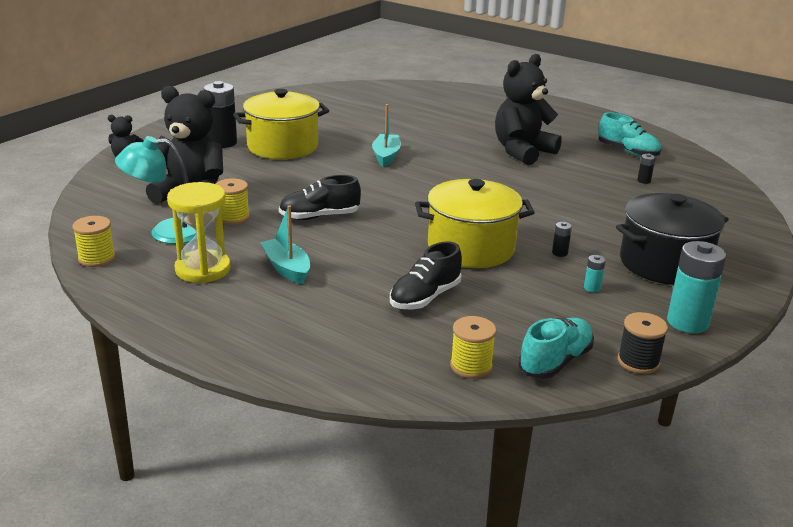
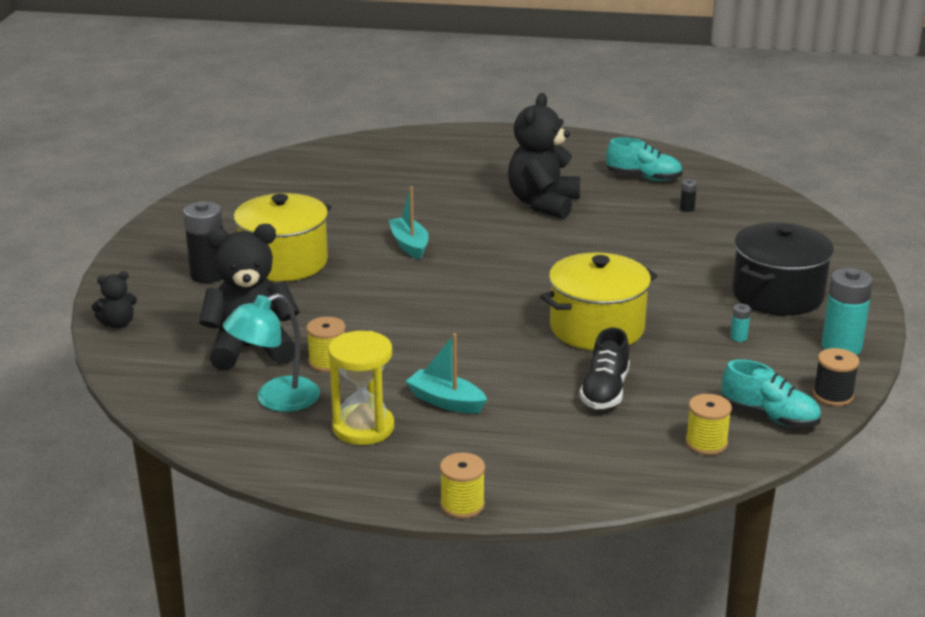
camera: 25 degrees left, 0 degrees up
(97, 258) = (237, 450): yellow spool -> yellow spool (462, 505)
(319, 216) = (416, 335): black shoe -> none
(555, 361) = (769, 417): turquoise shoe -> turquoise shoe turned 105 degrees clockwise
(559, 253) = (680, 310): black battery -> none

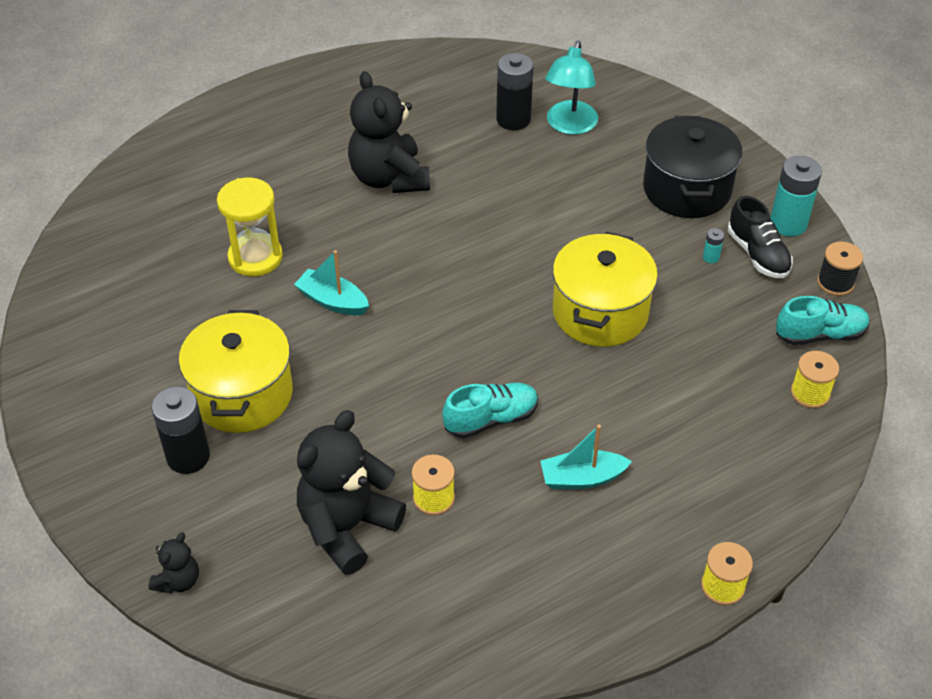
camera: 40 degrees left, 20 degrees up
(275, 399) = (443, 574): turquoise lamp -> turquoise lamp (569, 126)
(363, 428) = (553, 556): yellow hourglass -> yellow hourglass (255, 257)
(605, 391) = (684, 383): black shoe -> black shoe (757, 254)
(643, 177) = (436, 97): turquoise shoe -> turquoise shoe (491, 419)
(687, 209) = (513, 119): black battery -> black battery, size x2.29

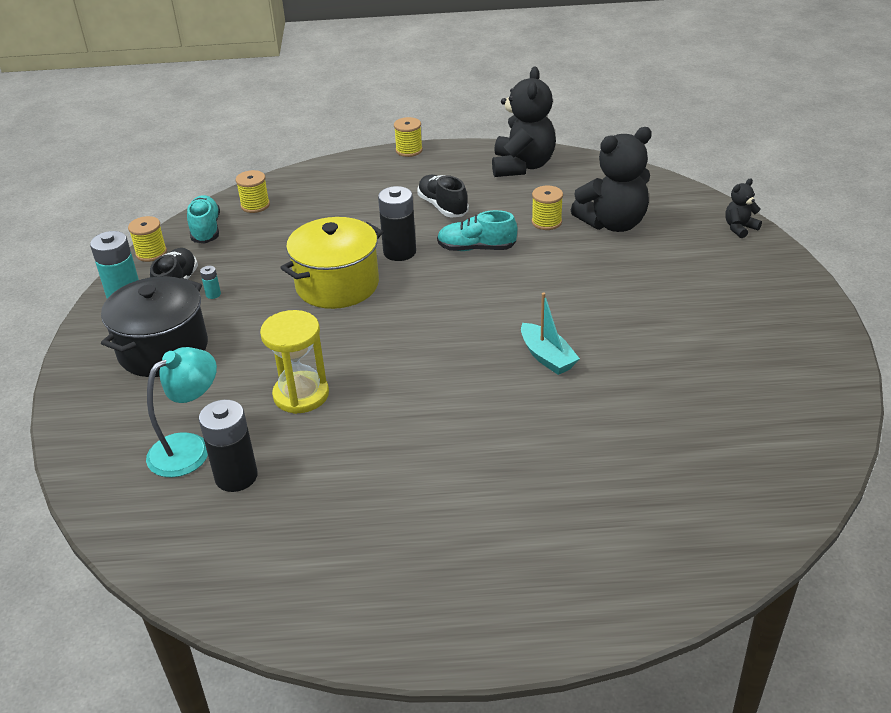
camera: 150 degrees left, 10 degrees down
(188, 457) = (715, 287): black battery -> black battery (399, 252)
(242, 394) = (658, 313): yellow pot -> none
(255, 257) = (601, 418): yellow hourglass -> yellow hourglass (301, 395)
(389, 178) = (419, 455): black teddy bear -> black teddy bear (522, 166)
(582, 478) = (443, 207): turquoise boat -> black shoe
(820, 334) = (206, 230): turquoise shoe -> turquoise shoe turned 60 degrees clockwise
(835, 282) = (151, 253): black spool -> yellow spool

